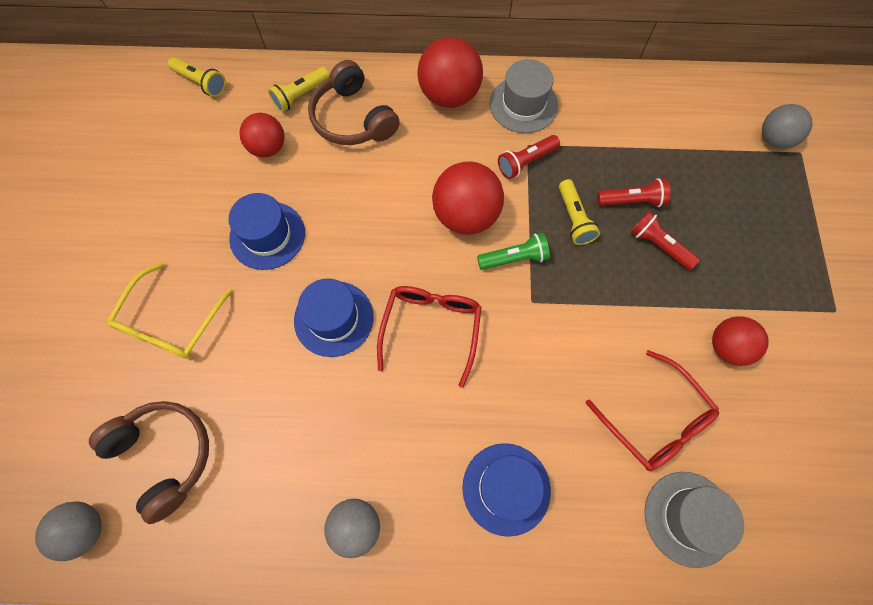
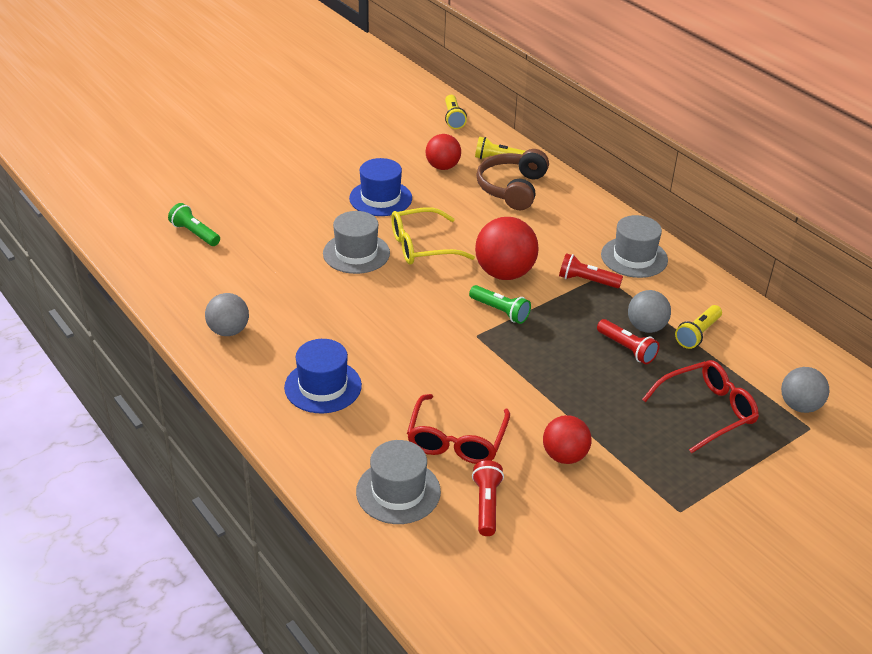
camera: 50 degrees right, 30 degrees down
(85, 529) = (124, 229): grey ball -> grey ball (646, 327)
(164, 456) = (194, 234): brown headphones -> green flashlight
(171, 322) = (279, 192): yellow glasses -> yellow glasses (422, 246)
(333, 318) = (356, 253): blue hat -> grey hat
(431, 328) = (399, 298): red glasses -> red glasses (707, 411)
(449, 95) = (591, 220): red ball -> none
(574, 219) = (571, 326): yellow flashlight -> yellow flashlight (698, 334)
(658, 245) = (606, 380): red flashlight -> red flashlight (486, 505)

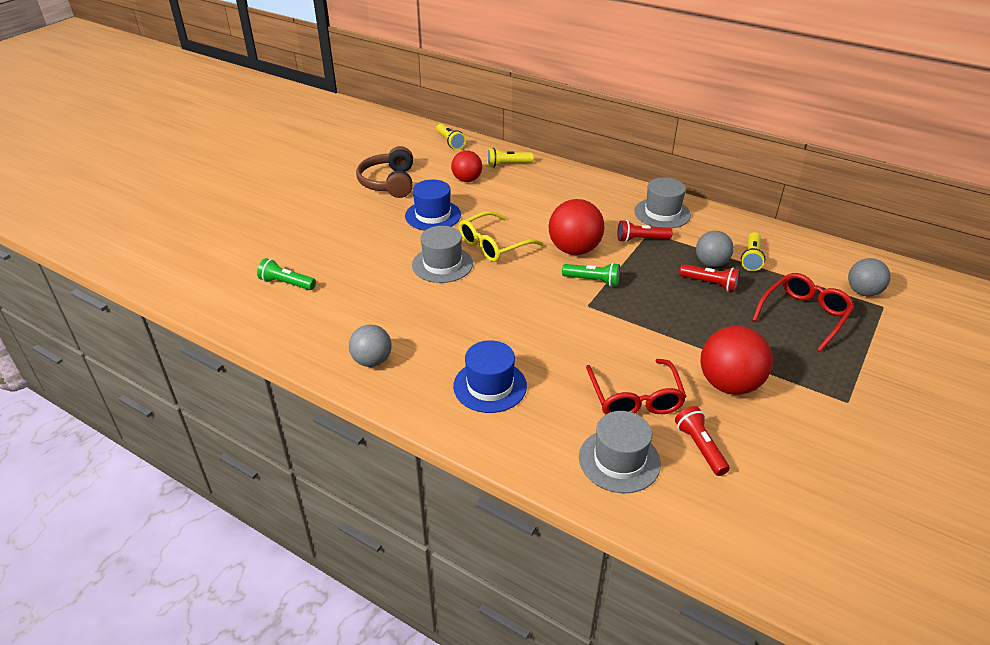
camera: 20 degrees left, 0 degrees up
(512, 189) = (533, 184): brown headphones -> brown headphones (389, 183)
(564, 456) = (729, 384): red ball -> red ball, size x1.56

